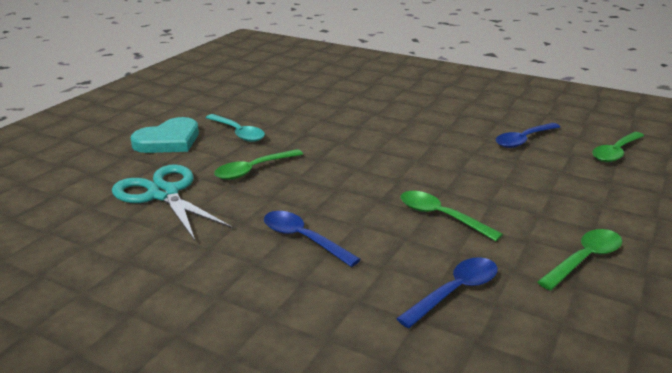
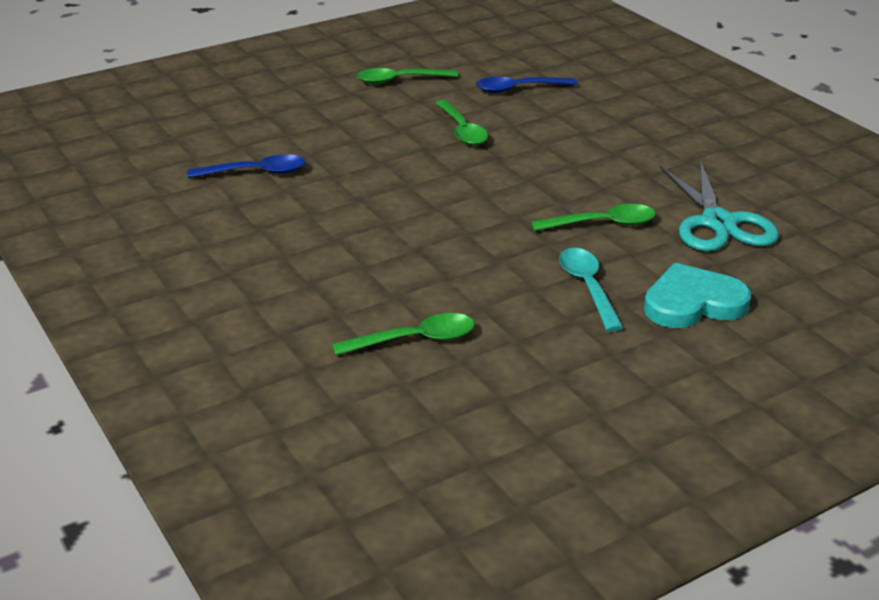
camera: 150 degrees left, 5 degrees up
(303, 239) = (600, 146): blue spoon -> none
(615, 152) = (196, 134): green spoon -> green spoon (415, 340)

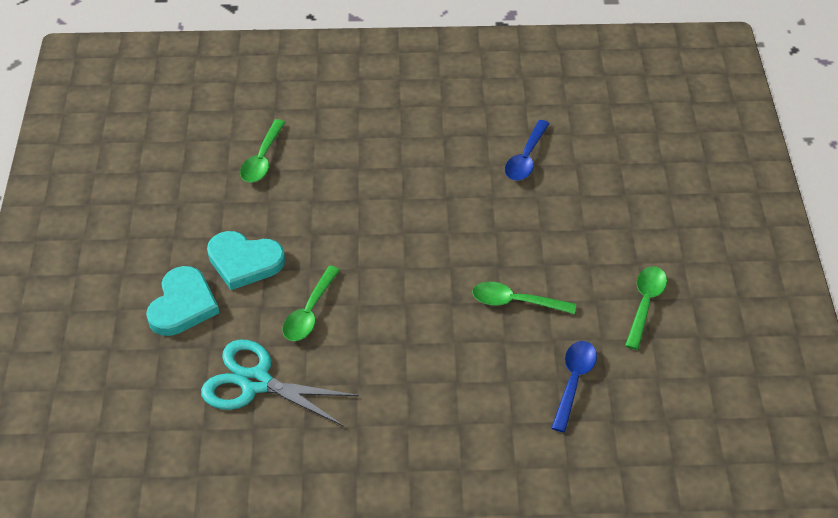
camera: 120 degrees right, 15 degrees up
(587, 287) = (244, 261): turquoise spoon -> turquoise heart

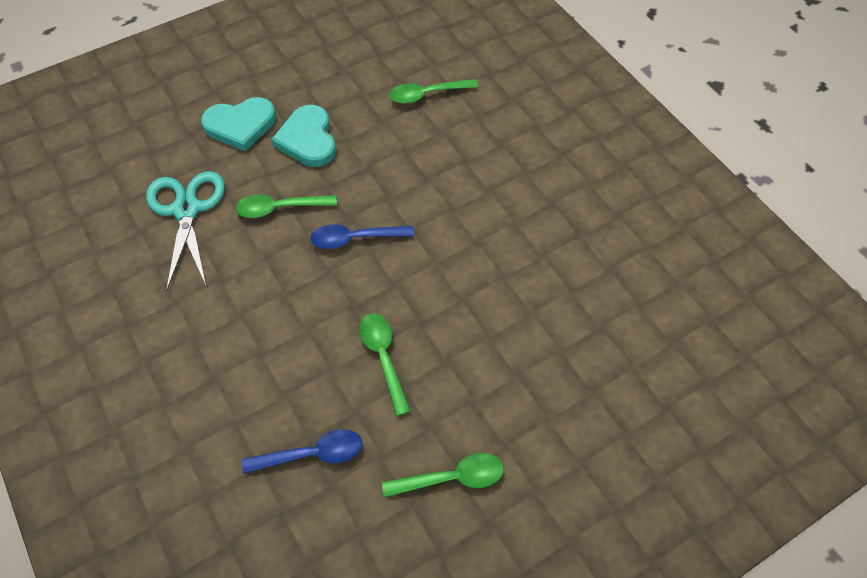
camera: 60 degrees right, 10 degrees up
(526, 158) = (574, 281): blue spoon -> blue spoon (355, 239)

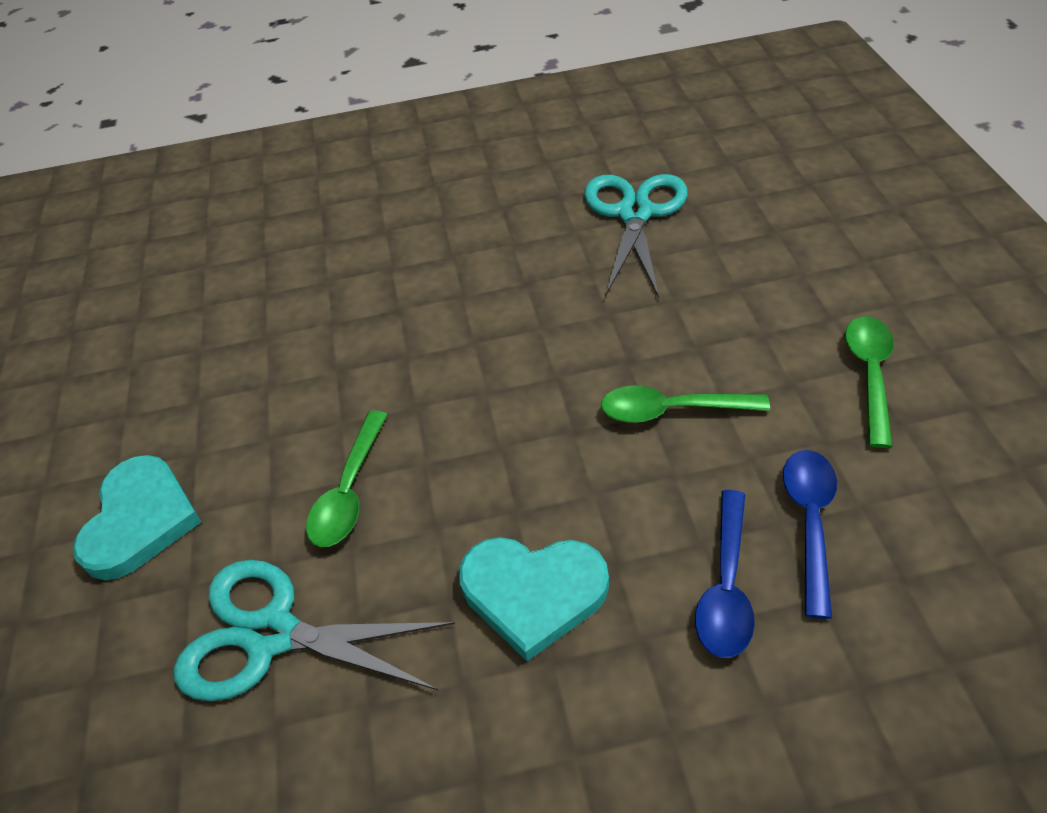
camera: 65 degrees left, 10 degrees down
(308, 139) = (236, 431): turquoise heart -> turquoise heart (533, 593)
(355, 239) = (457, 406): blue spoon -> blue spoon (726, 587)
(427, 94) = (252, 282): green spoon -> none
(577, 290) = (635, 213): none -> turquoise scissors

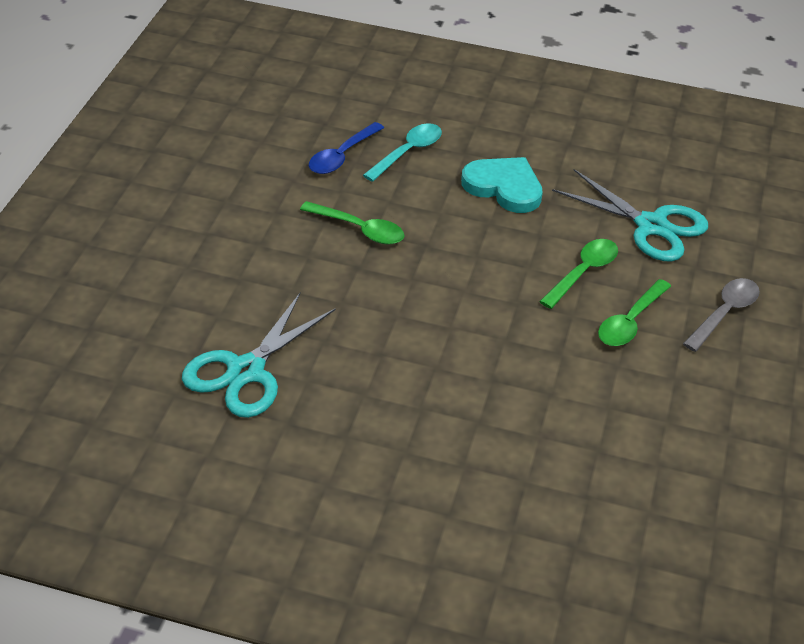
camera: 160 degrees left, 5 degrees down
(140, 520) = (724, 313): turquoise heart -> grey spoon
(726, 587) = (408, 152): blue spoon -> turquoise spoon
(869, 374) = (228, 196): green spoon -> green spoon (630, 322)

